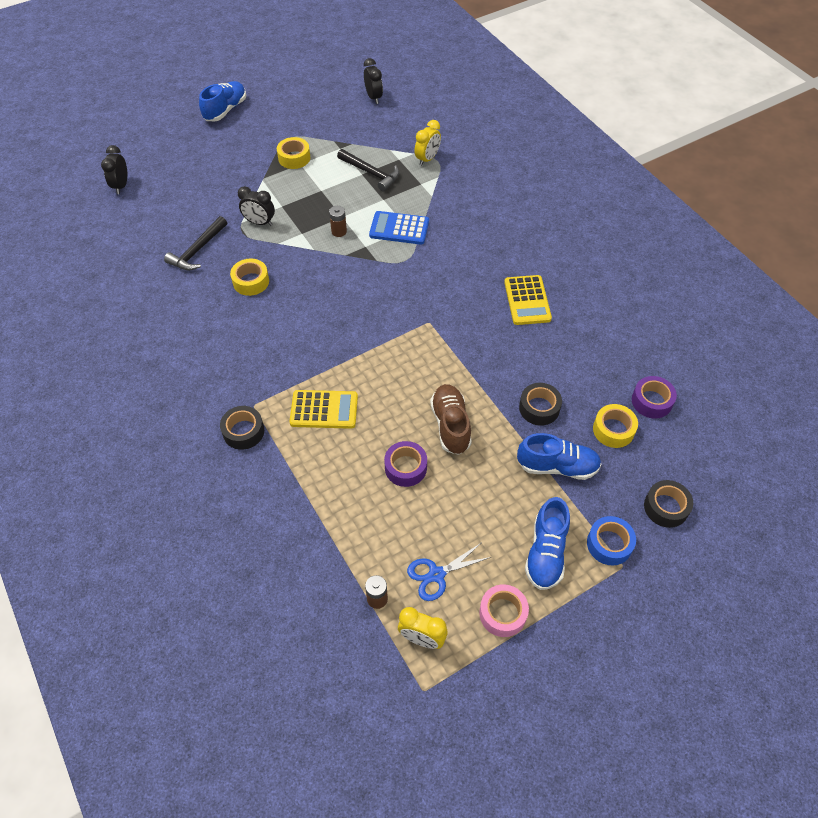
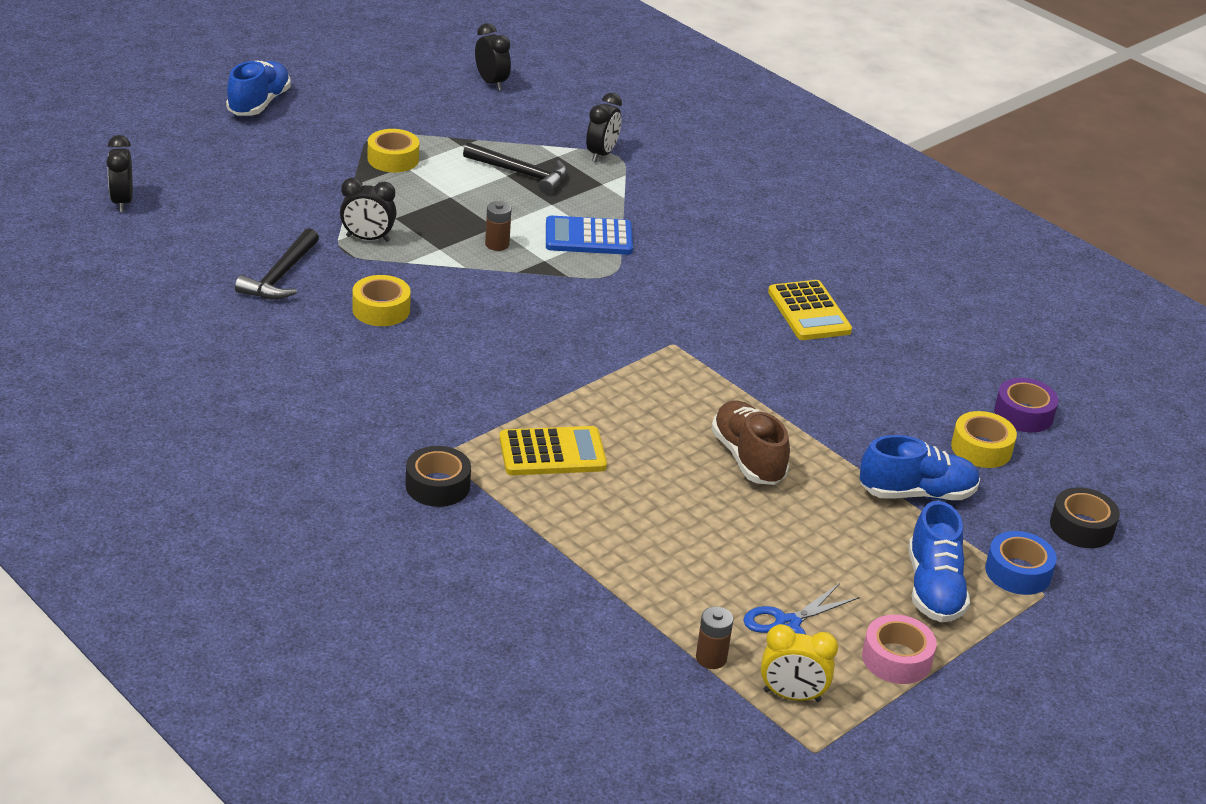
camera: 15 degrees left, 20 degrees down
(405, 468) = (699, 510): purple tape -> none
(427, 159) = (601, 154): yellow clock -> black clock
(539, 408) = (868, 431): black tape -> none

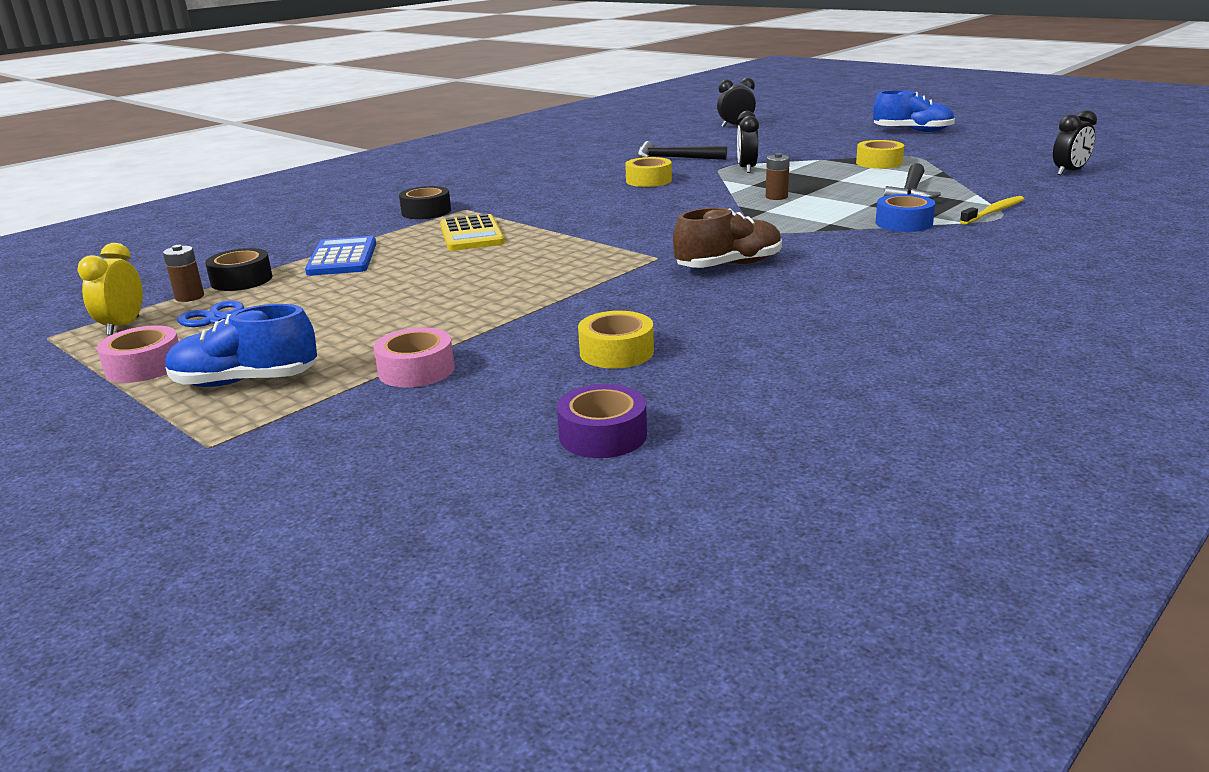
camera: 90 degrees right, 10 degrees down
(588, 237) = (823, 219): blue calculator -> blue calculator (342, 258)
(601, 154) = (993, 212): black clock -> yellow toothbrush
(748, 458) = (473, 294): brown shoe -> brown shoe (729, 265)
(809, 312) = (765, 306): yellow calculator -> none
(917, 493) = (416, 370): blue shoe -> pink tape
(981, 448) = (512, 406): yellow tape -> yellow tape (616, 352)
(1018, 572) = (257, 429): blue tape -> blue tape (904, 223)
(1081, 527) = (339, 475): black tape -> black tape (241, 280)

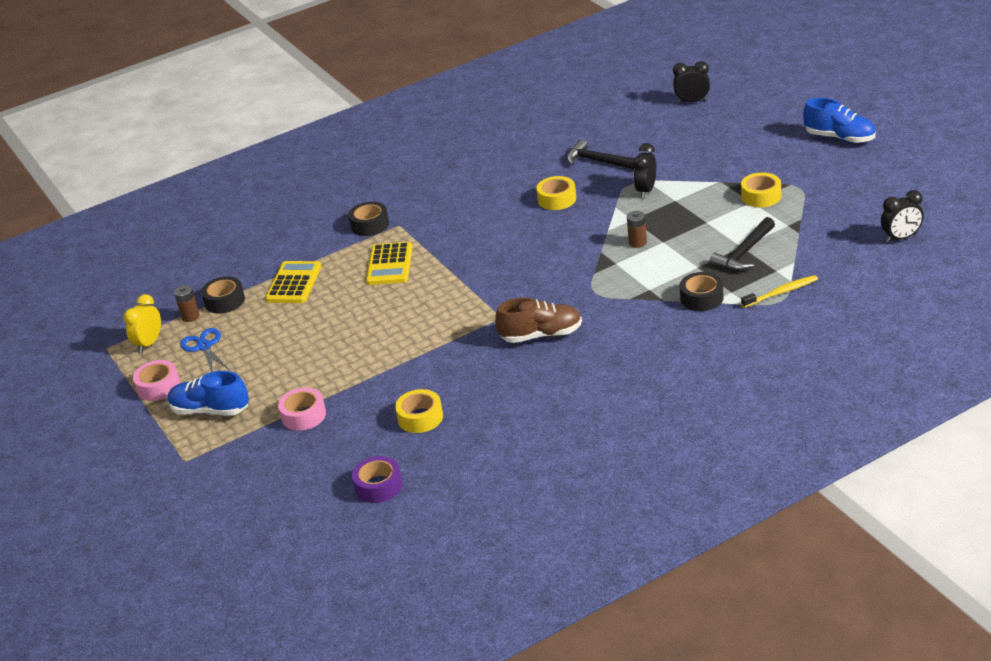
camera: 20 degrees right, 10 degrees up
(342, 258) = (294, 283): blue calculator -> yellow calculator
(904, 223) = (701, 298): blue tape -> black tape

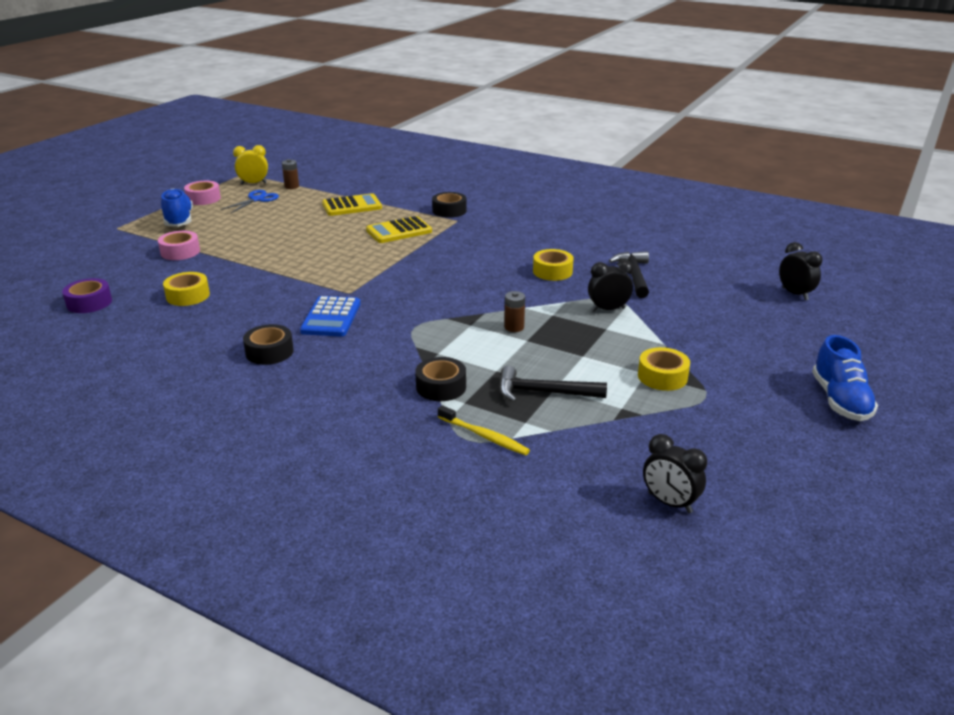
camera: 55 degrees right, 5 degrees down
(224, 301) = (316, 191): black tape -> black tape (269, 352)
(541, 335) = (331, 317): brown shoe -> blue calculator

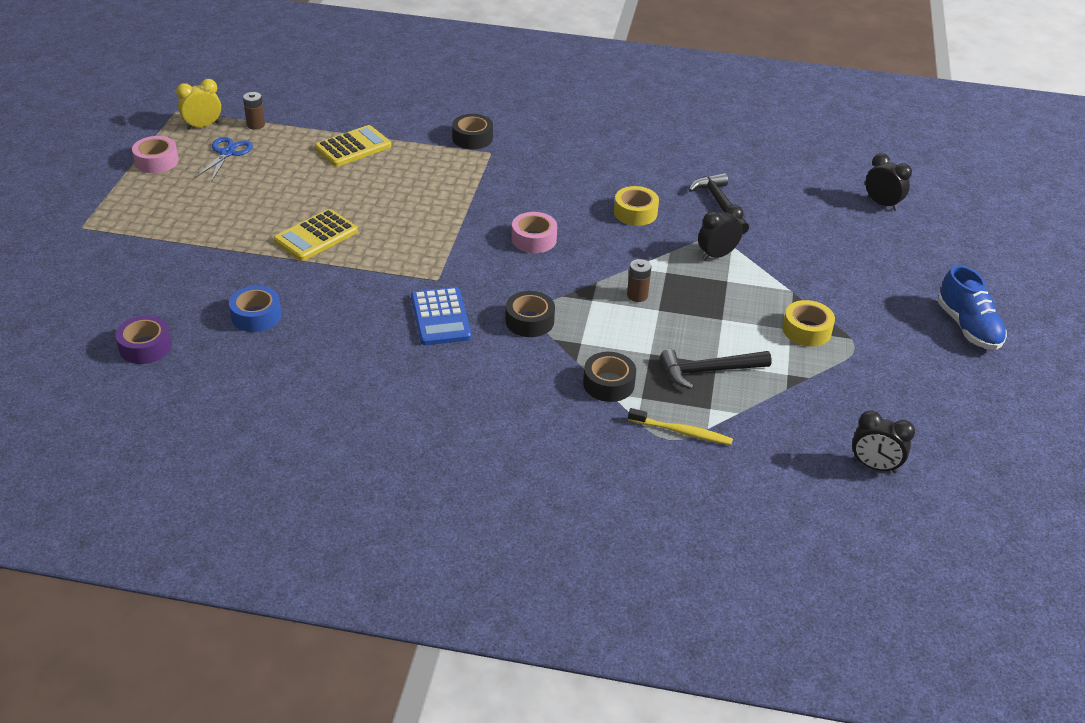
camera: 20 degrees left, 10 degrees up
(179, 220) = (154, 203): blue shoe -> none
(180, 252) = (195, 252): pink tape -> pink tape (534, 239)
(188, 296) = (256, 316): yellow tape -> blue tape
(269, 352) = (406, 375): black tape -> black tape (529, 321)
(399, 231) = (434, 179): yellow calculator -> yellow calculator (316, 236)

